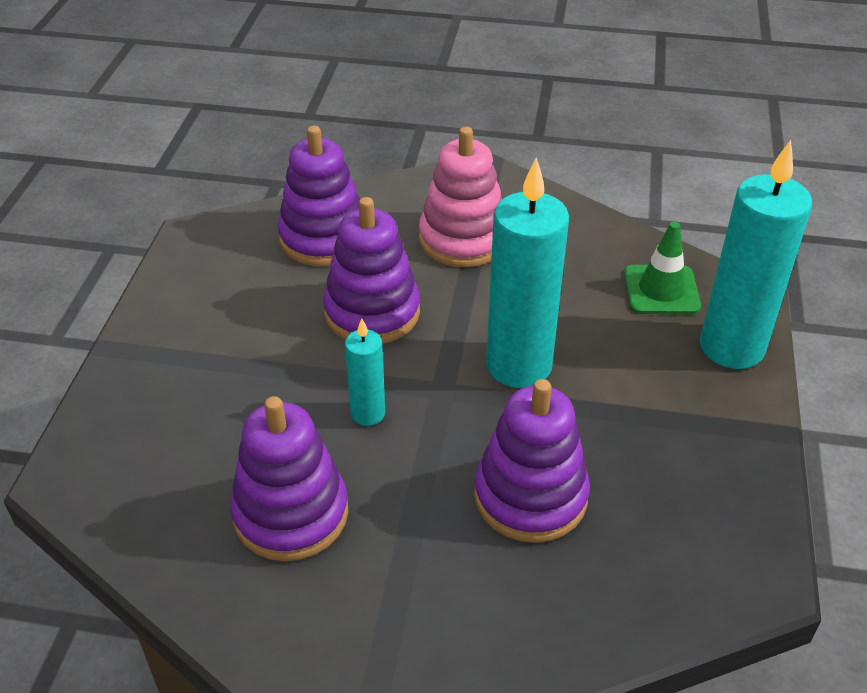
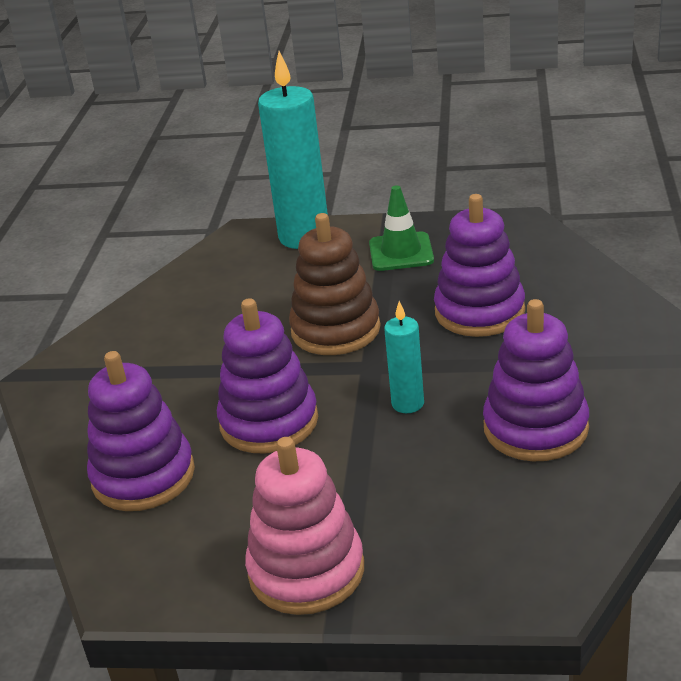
camera: 90 degrees left, 10 degrees down
(463, 239) = (155, 379): pink stacking toy -> pink stacking toy (306, 571)
(519, 365) = (335, 330): turquoise candle -> brown stacking toy
(661, 290) = (236, 269): green traffic cone -> green traffic cone (401, 252)

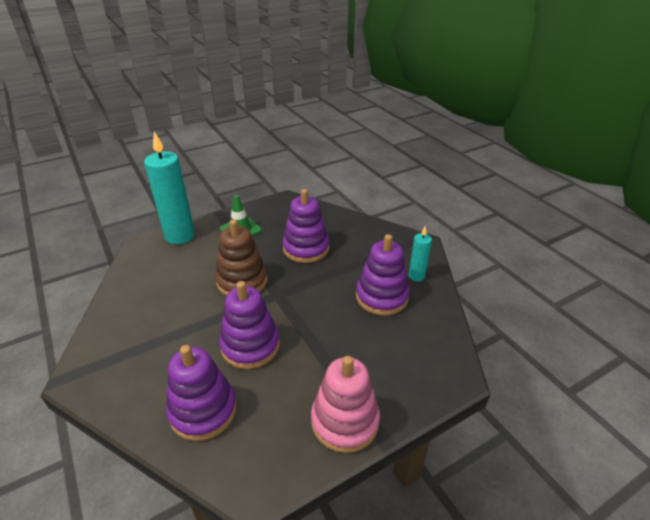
camera: 40 degrees left, 5 degrees up
(407, 404) = (314, 307): turquoise candle -> turquoise candle (416, 276)

